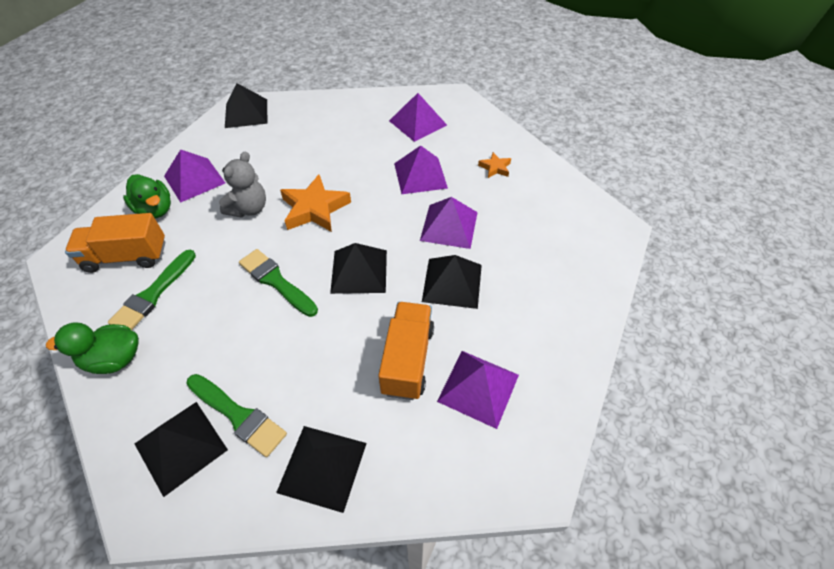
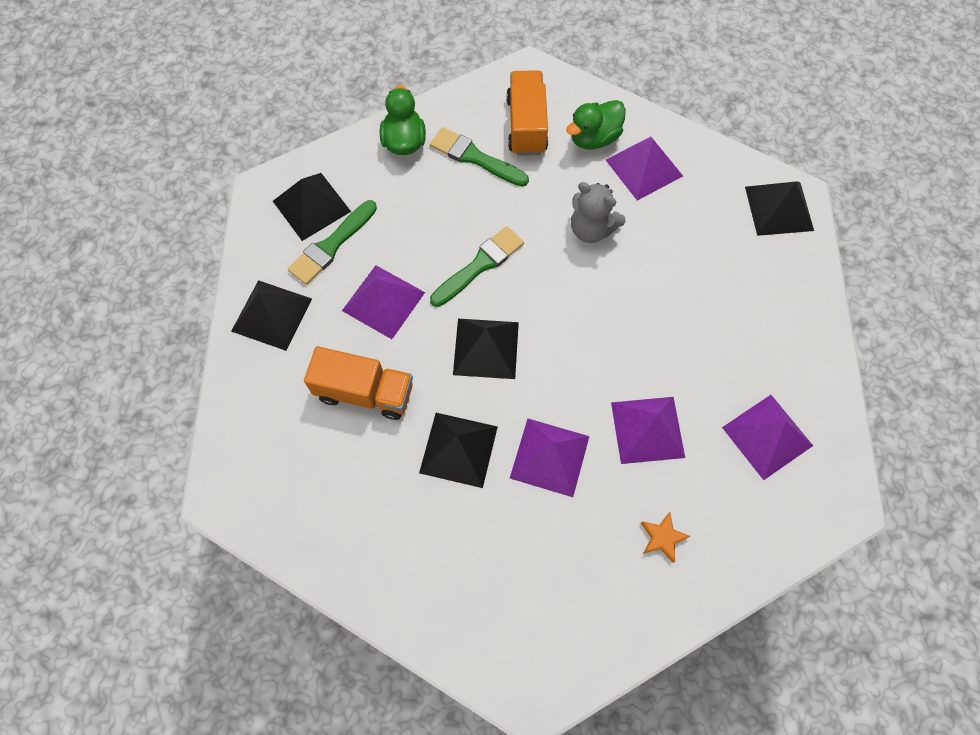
camera: 95 degrees right, 15 degrees up
(314, 209) = (588, 299): orange star -> none
(478, 388) = (322, 458): purple pyramid -> purple pyramid (383, 301)

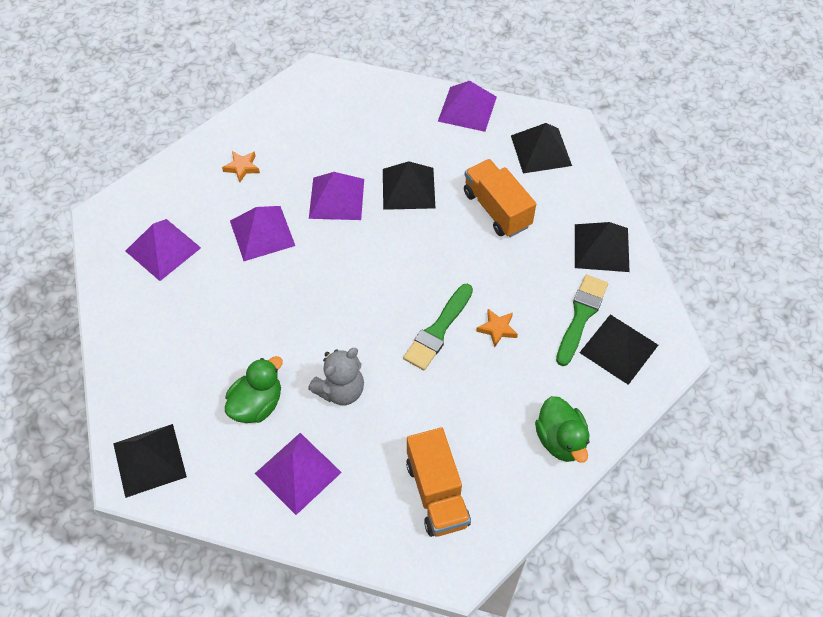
camera: 165 degrees right, 10 degrees down
(365, 392) = (496, 209): orange truck -> orange truck turned 60 degrees clockwise
(383, 301) = (512, 279): purple pyramid -> purple pyramid (467, 109)
(420, 252) = (497, 329): none -> orange star
(475, 157) = (480, 440): green brush -> none
(486, 348) = (410, 263): black pyramid -> black pyramid (541, 150)
(591, 229) = (340, 390): grey teddy bear -> grey teddy bear turned 120 degrees clockwise
(594, 138) = (359, 496): green duck -> green duck (257, 404)

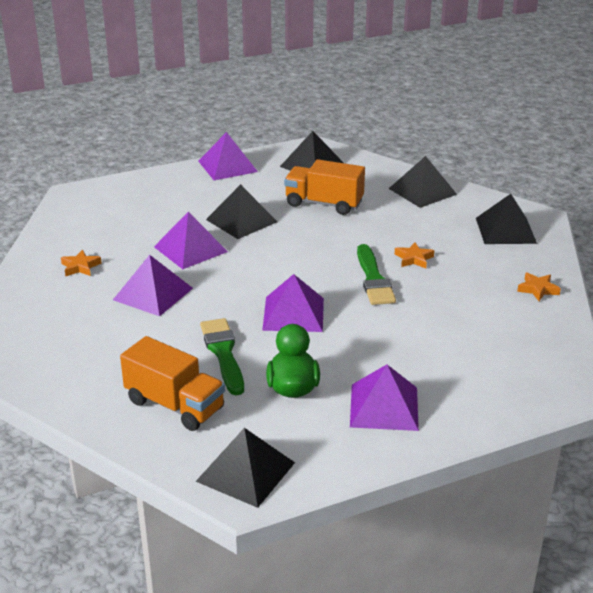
camera: 40 degrees left, 25 degrees down
(163, 249) = (71, 343): purple pyramid -> purple pyramid (293, 314)
(340, 390) = (348, 345): grey teddy bear -> none
(437, 493) = (501, 359): orange truck -> orange truck (175, 405)
(560, 440) = (538, 289): green duck -> orange star
(581, 316) = (459, 227): green brush -> green brush (223, 353)

